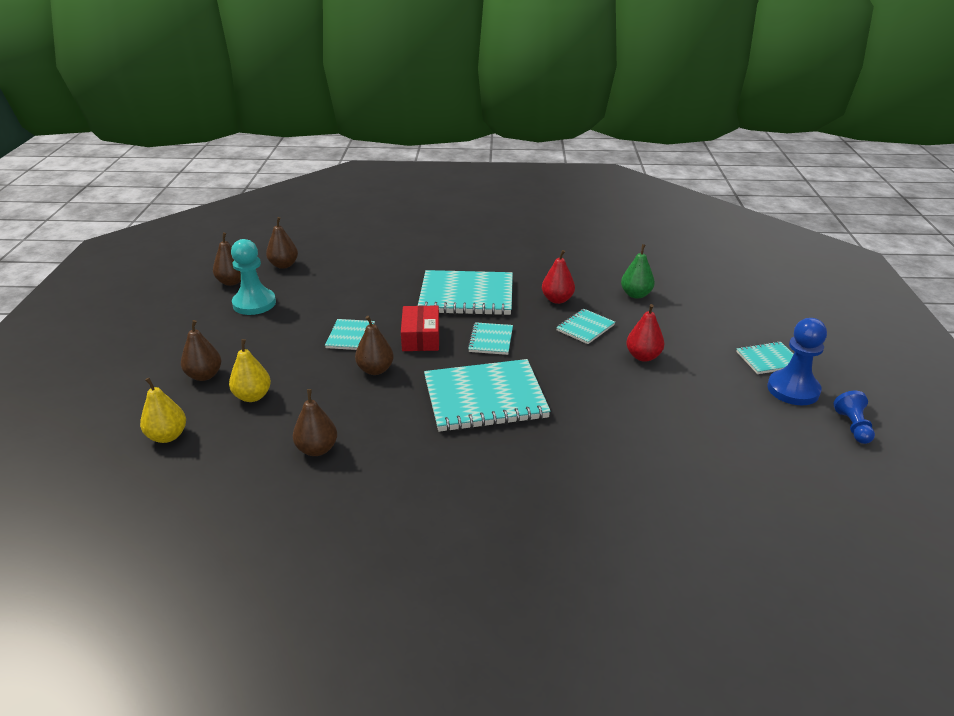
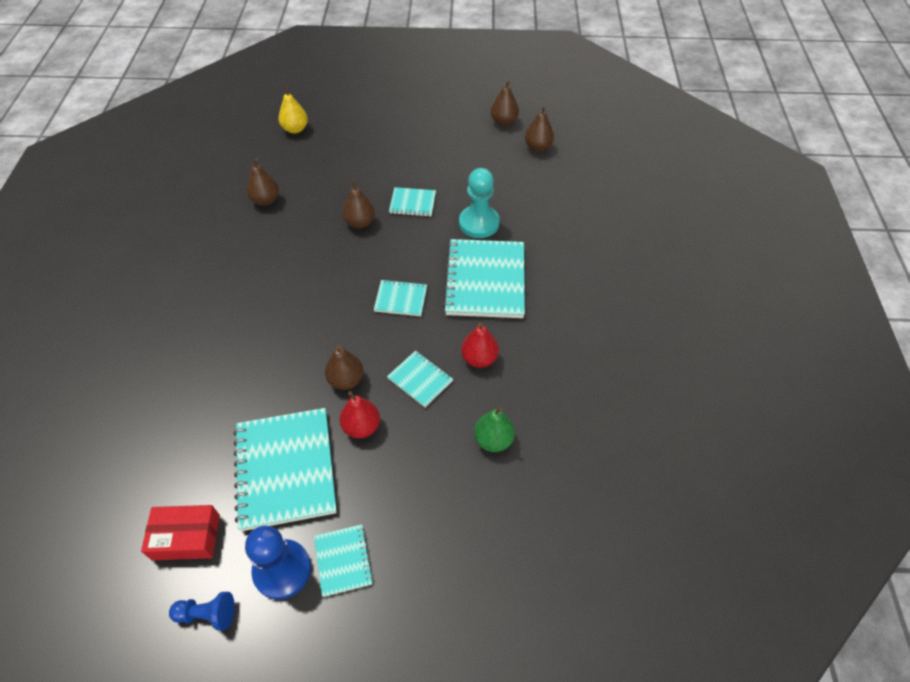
camera: 90 degrees right, 20 degrees up
(204, 375) = (363, 132): brown pear -> brown pear (346, 380)
(252, 396) = (333, 160): yellow pear -> none
(254, 303) = (467, 140): turquoise pawn -> turquoise pawn (479, 223)
(421, 337) = (408, 249): red box -> red box (186, 537)
(485, 398) = (310, 294): turquoise notebook -> turquoise notebook (286, 469)

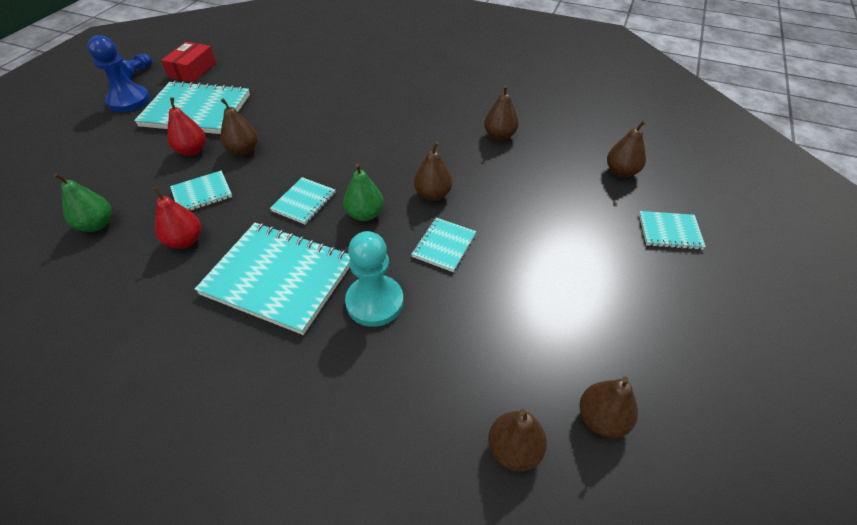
camera: 110 degrees right, 5 degrees down
(295, 129) = (621, 172): yellow pear -> brown pear
(343, 560) = (103, 125): turquoise notebook -> turquoise notebook (669, 231)
(399, 255) = (365, 214): none -> green pear

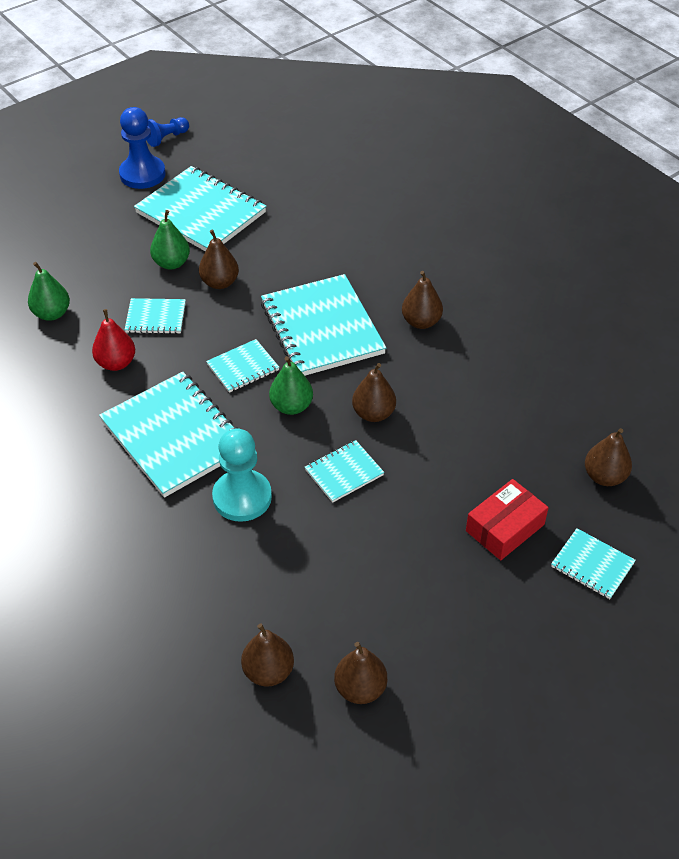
camera: 30 degrees right, 0 degrees up
(192, 70) = (225, 154): red box -> red box (505, 527)
(192, 151) = (171, 263): red pear -> green pear
(348, 153) = (322, 328): none -> turquoise notebook
(499, 136) = (501, 373): brown pear -> brown pear (421, 322)

